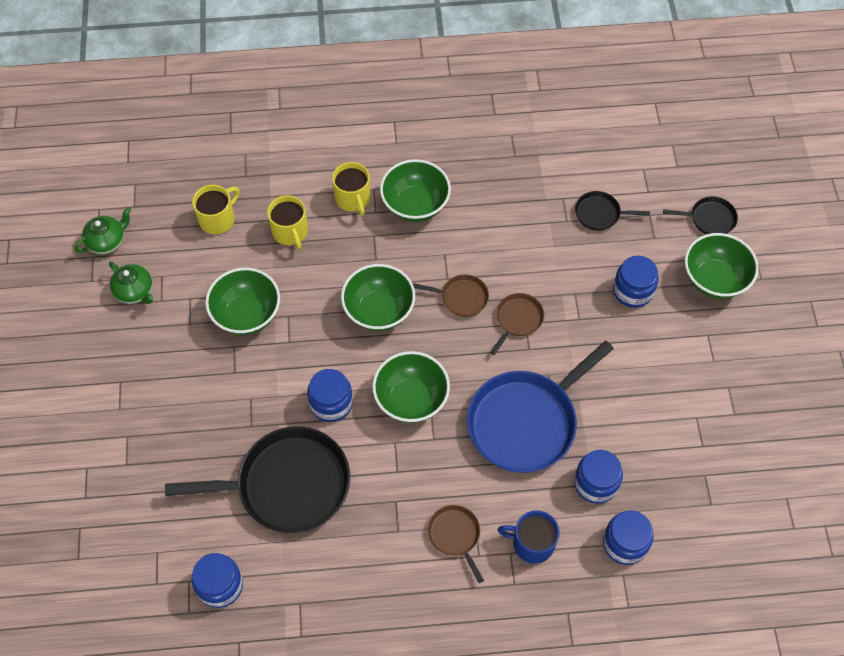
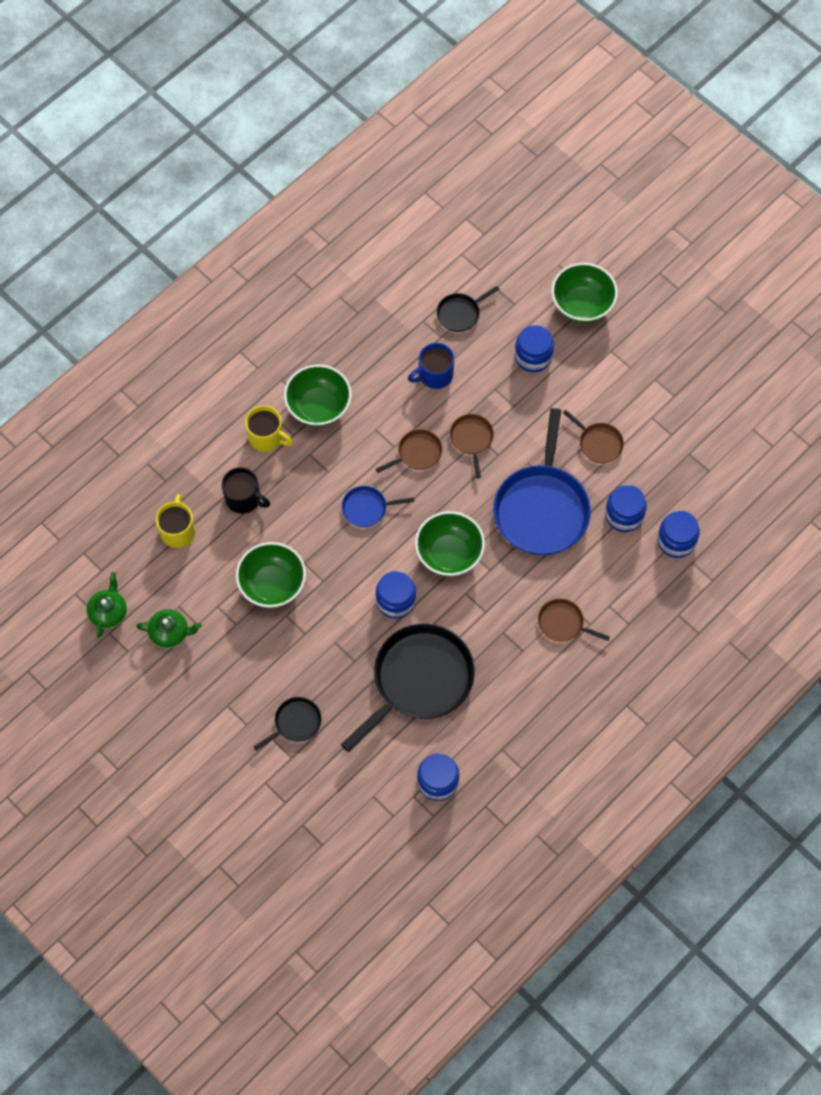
camera: 40 degrees left, 5 degrees up
(290, 232) = (243, 498): yellow mug -> black mug
(379, 311) = (367, 508): green bowl -> blue pan
(532, 543) = (617, 588): blue mug -> blue mug (434, 375)
(627, 404) = (598, 443): none -> brown pan
(710, 219) = (541, 260): black pan -> black pan (295, 723)

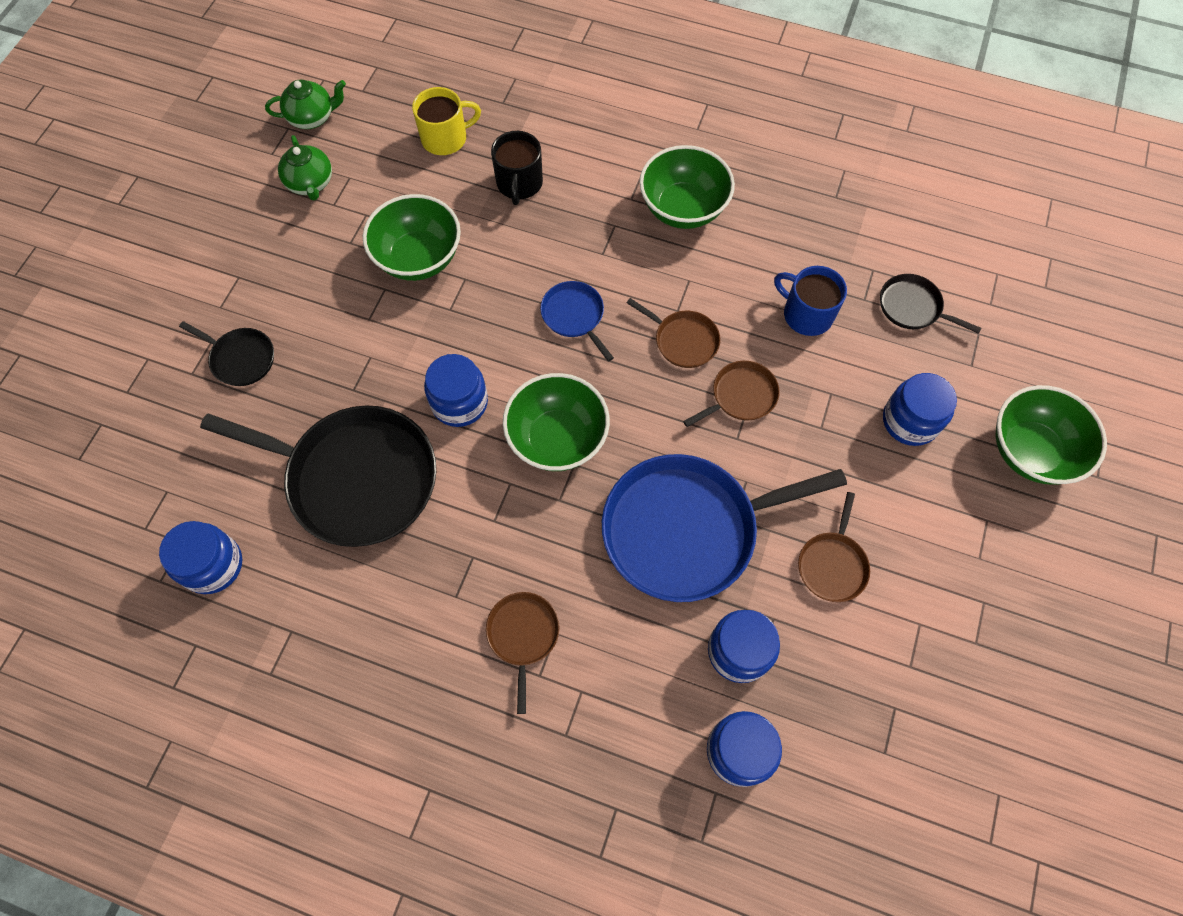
camera: 65 degrees right, 0 degrees up
(266, 437) = (612, 173): yellow mug -> none

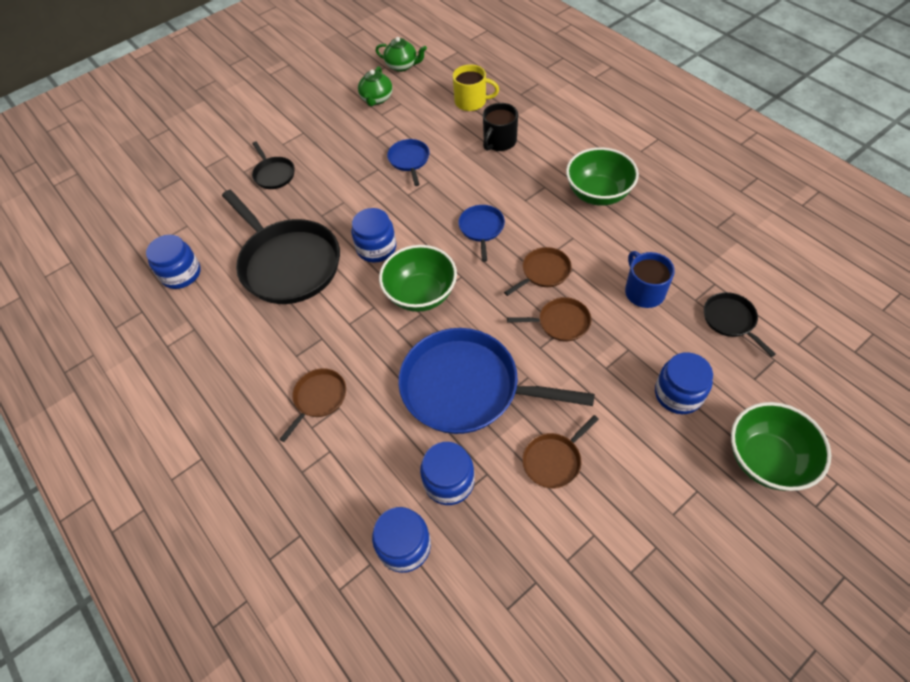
camera: 35 degrees right, 10 degrees down
(419, 258) = (409, 160): green bowl -> blue pan
(683, 340) = (544, 272): brown pan -> brown pan turned 105 degrees counterclockwise

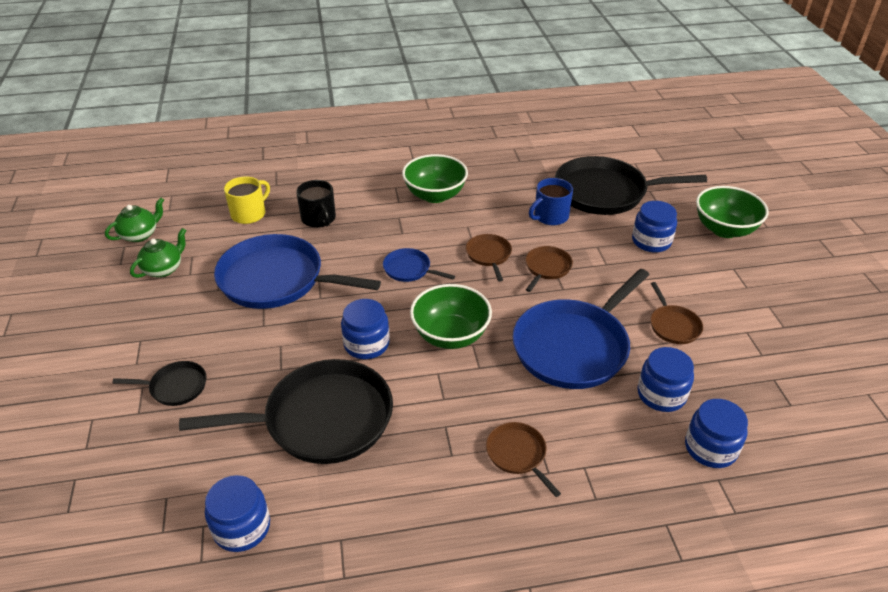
camera: 65 degrees left, 15 degrees down
(376, 99) = (163, 269): green teapot -> green teapot turned 90 degrees counterclockwise
(409, 160) = (276, 279): blue pan -> blue pan, size x2.17
(644, 291) = (550, 216): blue mug -> blue mug turned 45 degrees counterclockwise
(730, 320) = (605, 192): black pan -> black pan, size x2.17

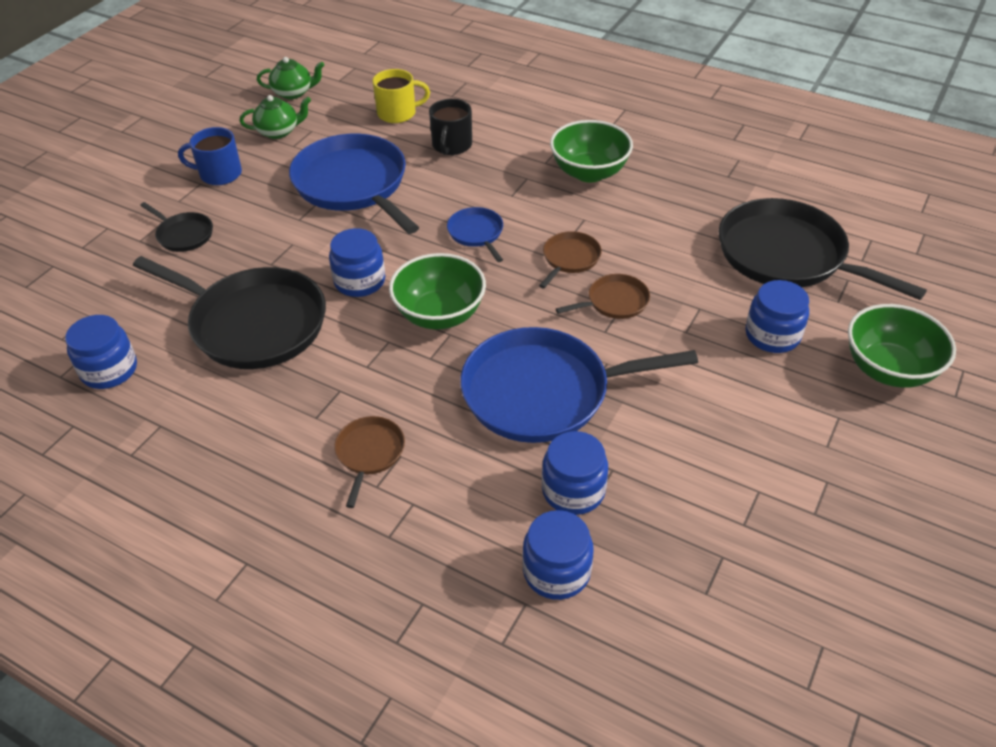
camera: 40 degrees right, 5 degrees up
(550, 216) = (686, 251): blue mug -> blue mug (219, 174)
(673, 326) = (678, 434): brown pan -> none

